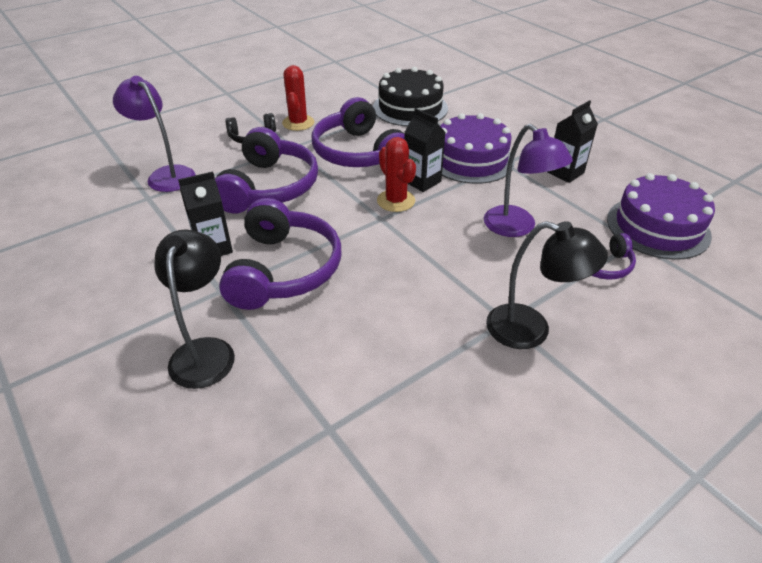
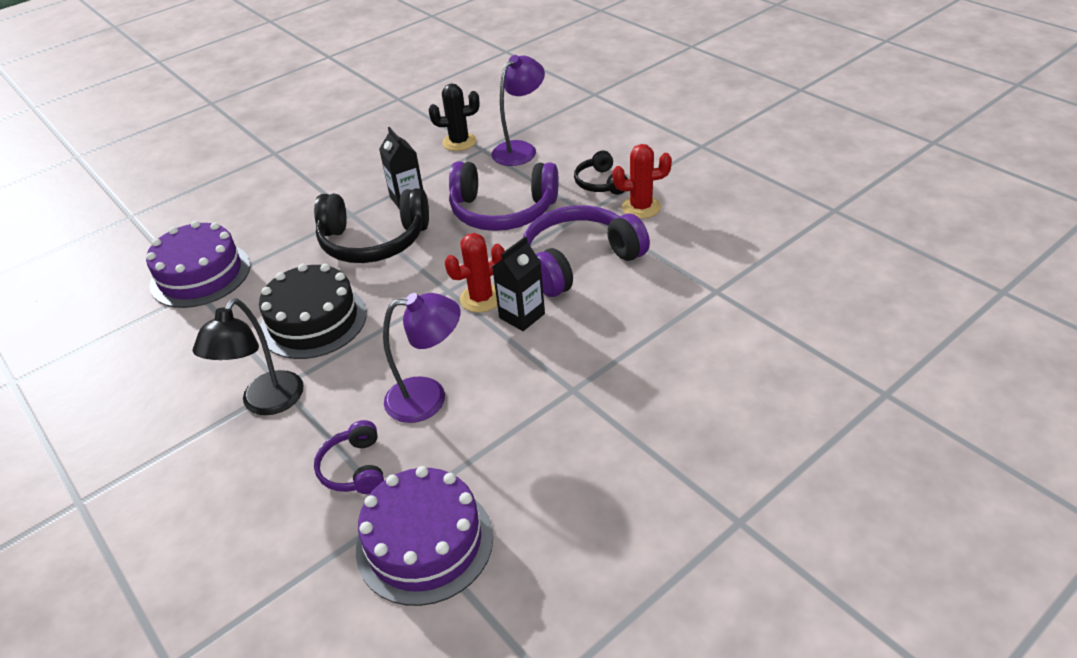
camera: 90 degrees right, 0 degrees up
(120, 213) = (459, 142): none -> black cactus
(205, 351) = (286, 221): black lamp -> none
(283, 270) = (373, 241): purple headphones -> black headphones
(410, 108) = (709, 293): black cake -> black cake (313, 321)
(471, 159) = (577, 356): purple cake -> purple cake (200, 275)
(517, 227) = (429, 398): purple lamp -> purple lamp turned 150 degrees counterclockwise
(565, 172) = (555, 453): black carton -> none

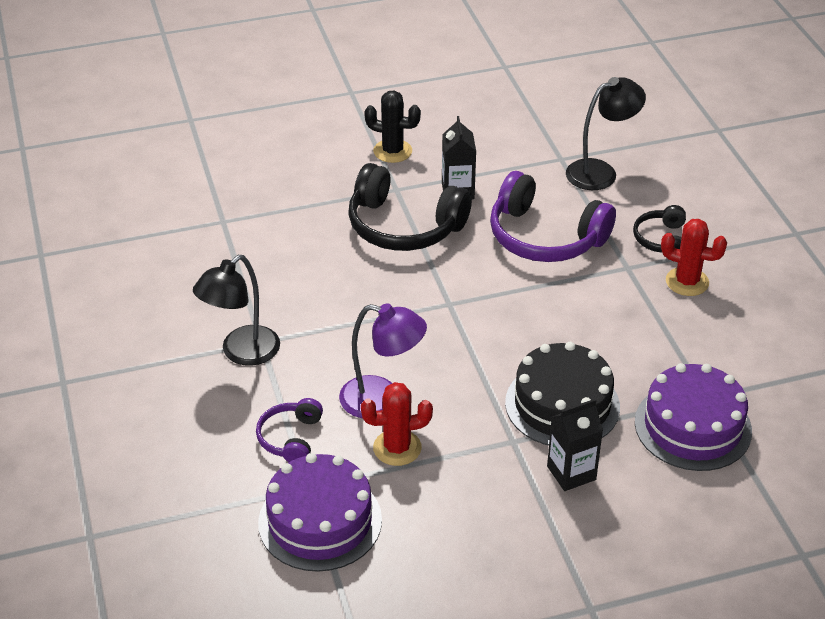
camera: 20 degrees right, 0 degrees up
(200, 275) = (231, 206): purple cake -> purple cake (693, 426)
(313, 321) = (313, 289): black cake -> black cake (562, 404)
(459, 142) = (542, 142): black cactus -> black cactus (392, 151)
(481, 298) = (476, 322): red cactus -> red cactus (397, 448)
(520, 149) = (600, 172): purple lamp -> black lamp
(522, 316) = (505, 353): black carton -> black carton (571, 473)
(579, 261) = (590, 318): purple headphones -> none

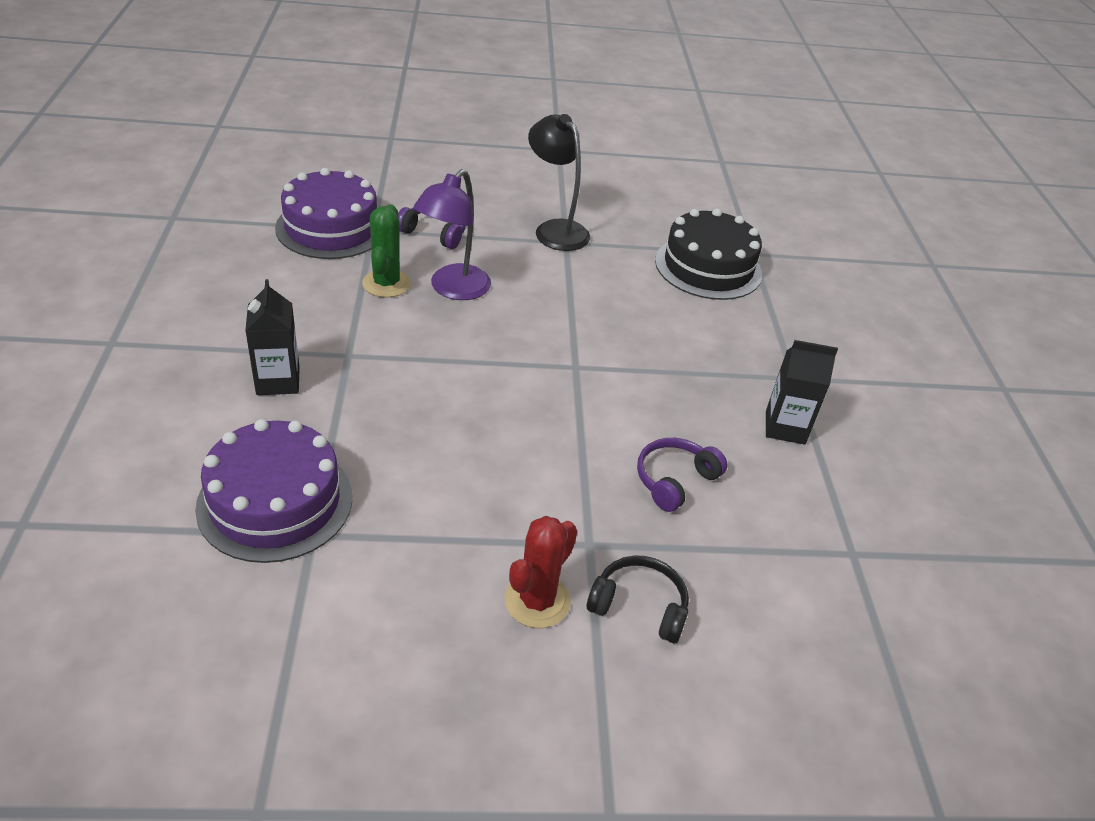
camera: 100 degrees right, 0 degrees up
(392, 151) = (873, 393): black cactus -> none
(397, 448) = (386, 284): red cactus -> green cactus
(404, 226) = (721, 367): black headphones -> none
(545, 237) = (674, 480): purple headphones -> purple headphones, size x0.52
(562, 404) = (376, 404): black cake -> black cake (708, 267)
(600, 172) = (817, 590): black lamp -> none

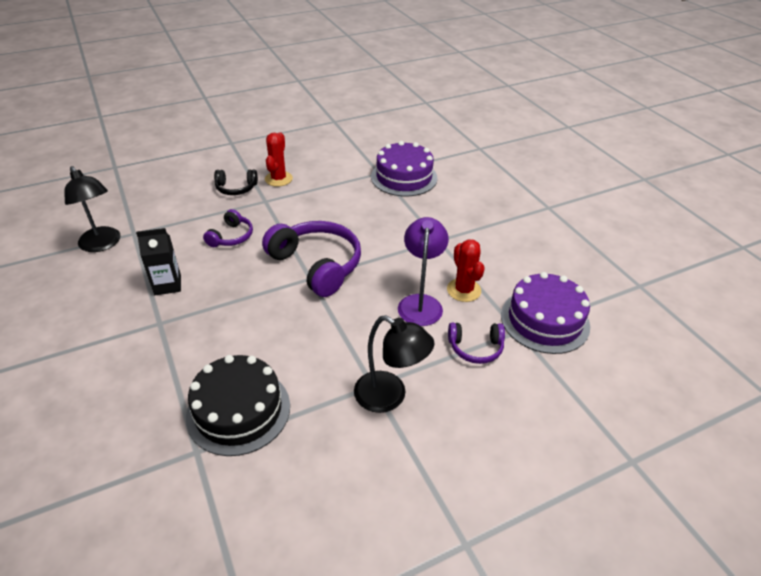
camera: 160 degrees right, 0 degrees up
(278, 381) = (456, 217): black carton -> none
(386, 284) = (463, 290): green cactus -> red cactus
(556, 381) = (317, 265): none -> purple headphones
(905, 546) = (102, 244): none -> black lamp

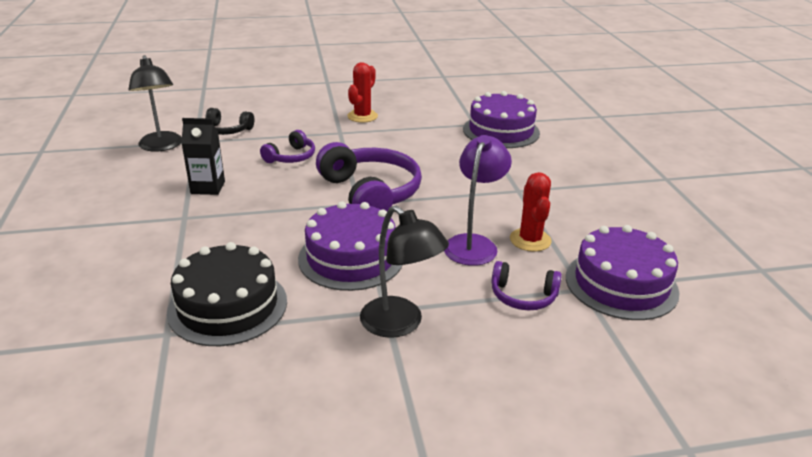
camera: 15 degrees right, 10 degrees down
(236, 188) = (315, 118): black headphones -> black headphones (227, 130)
(325, 337) = (351, 258): none -> purple cake

